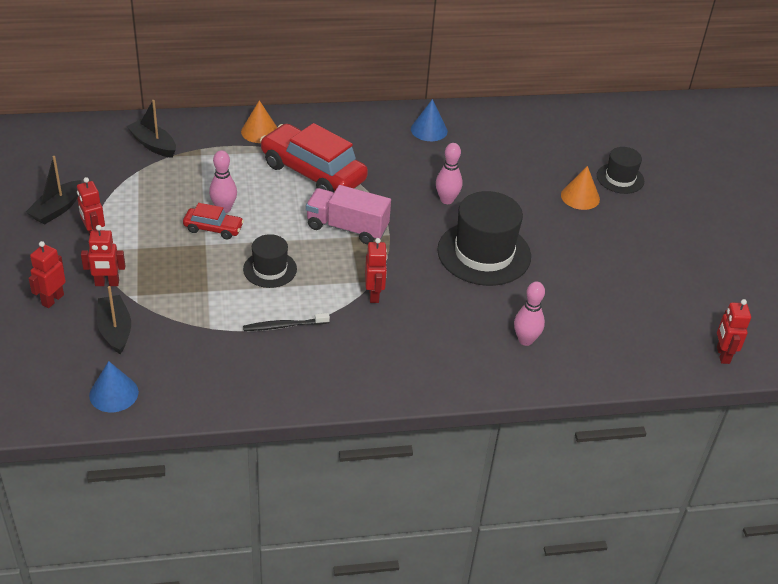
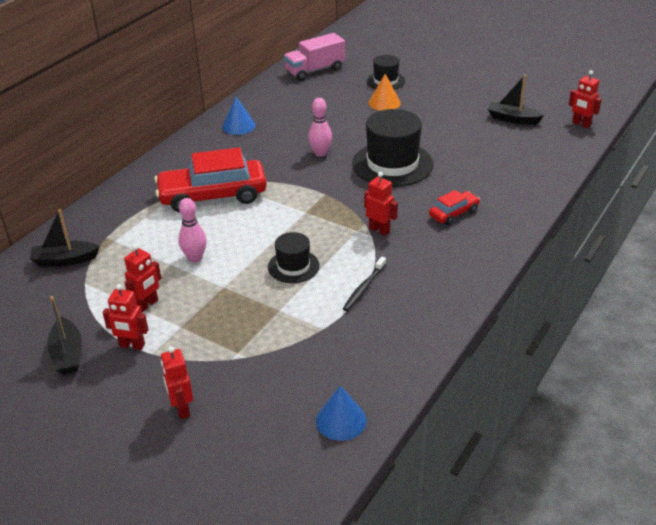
camera: 45 degrees left, 5 degrees down
(107, 283) = (202, 365): red robot -> red robot (147, 305)
(115, 330) = (265, 385): black boat -> black boat (512, 119)
(213, 228) = (211, 274): red car -> red car (454, 213)
(260, 131) = (130, 199): orange cone -> none
(347, 228) = (294, 209): pink truck -> pink truck (315, 70)
(525, 340) = (494, 188): pink bowling pin -> none

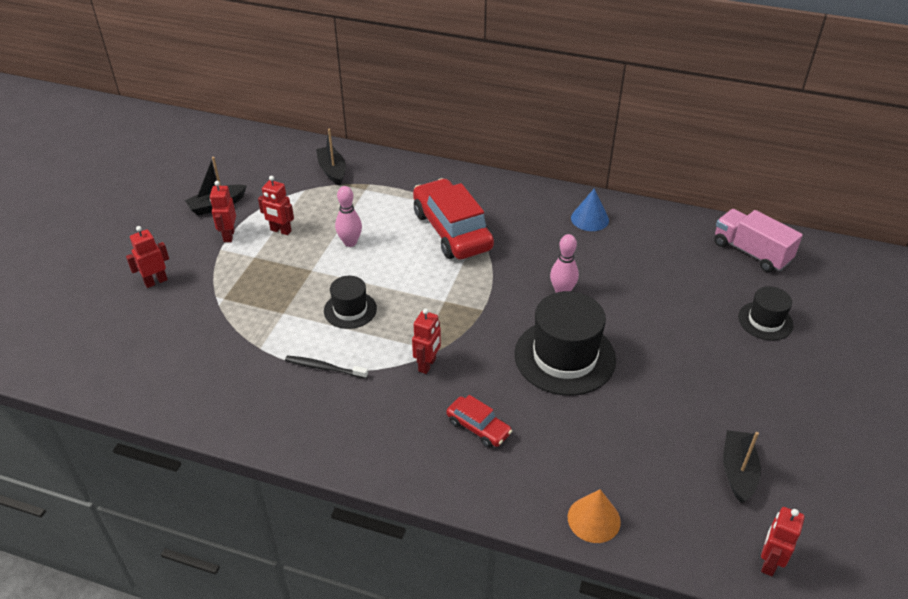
camera: 75 degrees right, 5 degrees up
(341, 420) = (139, 381): blue cone -> none
(384, 103) = (707, 328): orange cone -> orange cone (594, 519)

